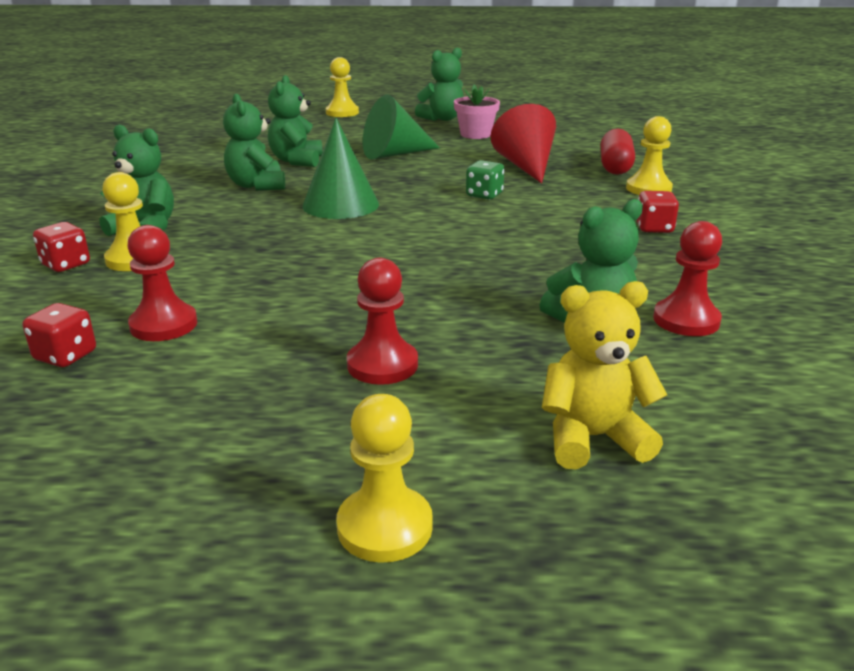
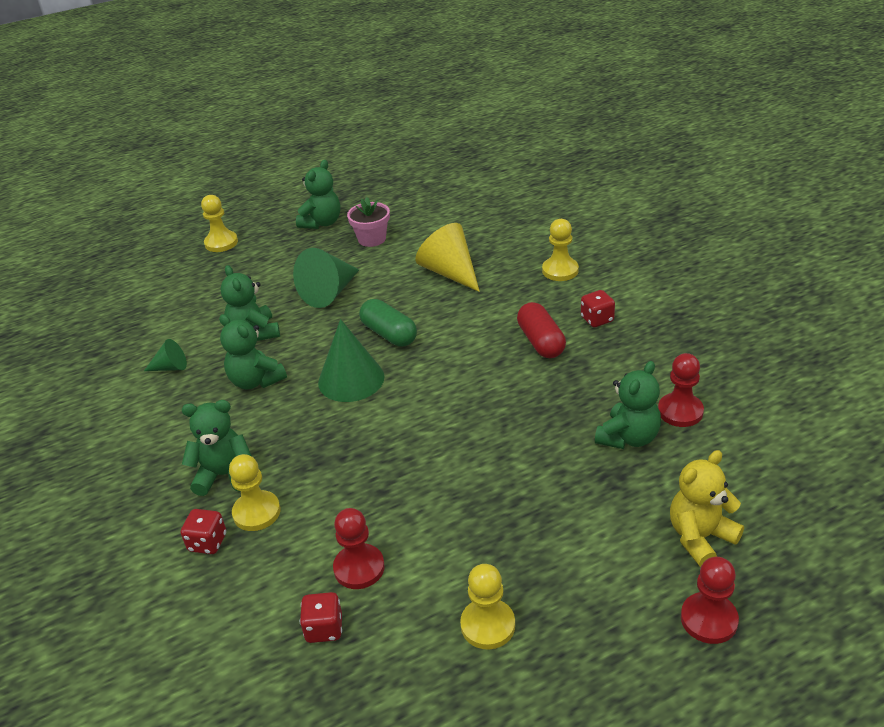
camera: 25 degrees left, 10 degrees up
(202, 163) = (171, 367): none -> green cone
(382, 365) = (538, 535): red pawn -> red pawn (709, 619)
(385, 527) = (648, 653): yellow pawn -> yellow pawn (488, 625)
(415, 188) = (389, 334): none -> green capsule
(484, 195) = (450, 324): green dice -> none
(526, 166) = (450, 272): red cone -> yellow cone
(615, 167) = (516, 248): red capsule -> red capsule (541, 342)

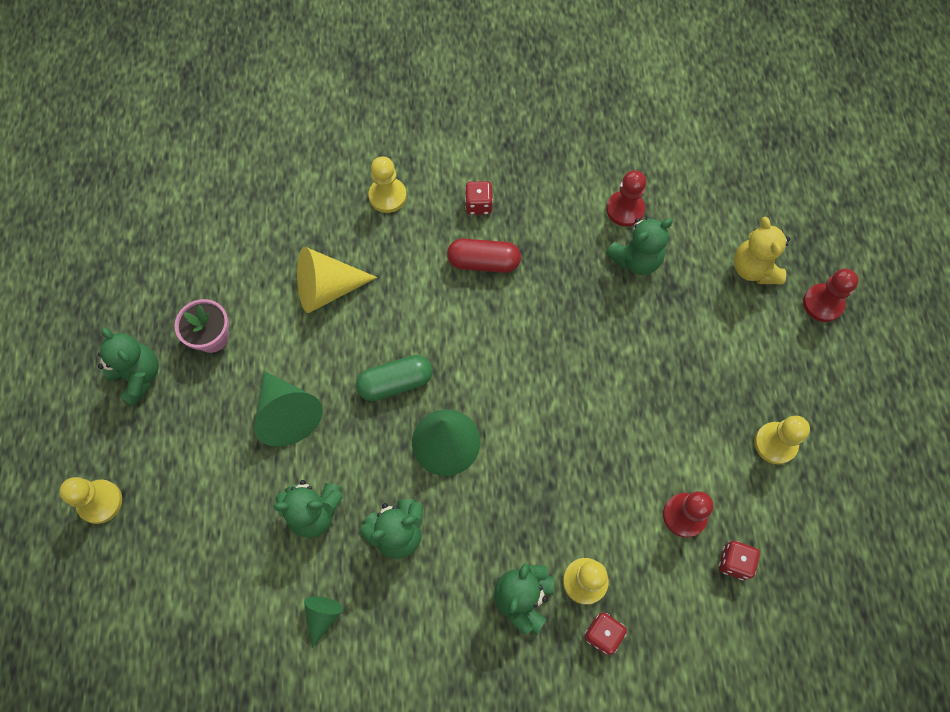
camera: 70 degrees left, 30 degrees up
(628, 437) = (635, 259): green teddy bear -> green teddy bear turned 90 degrees clockwise

